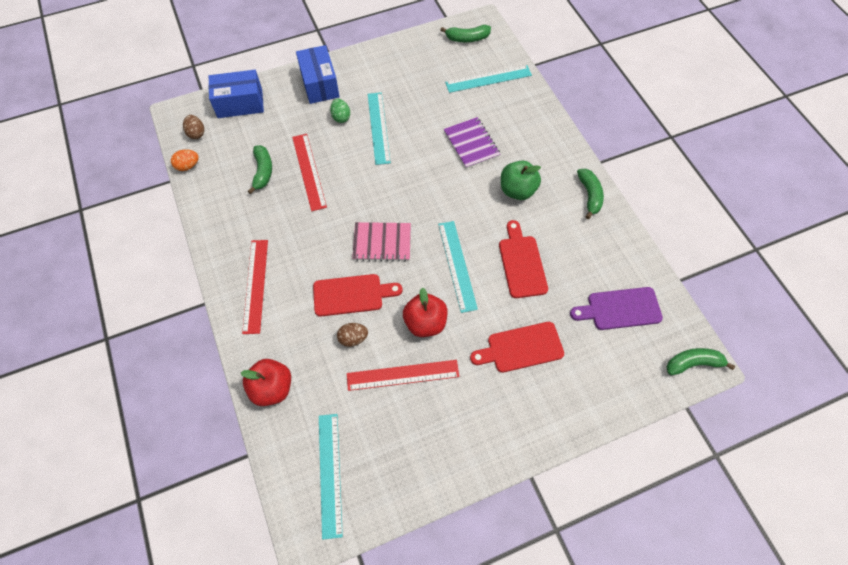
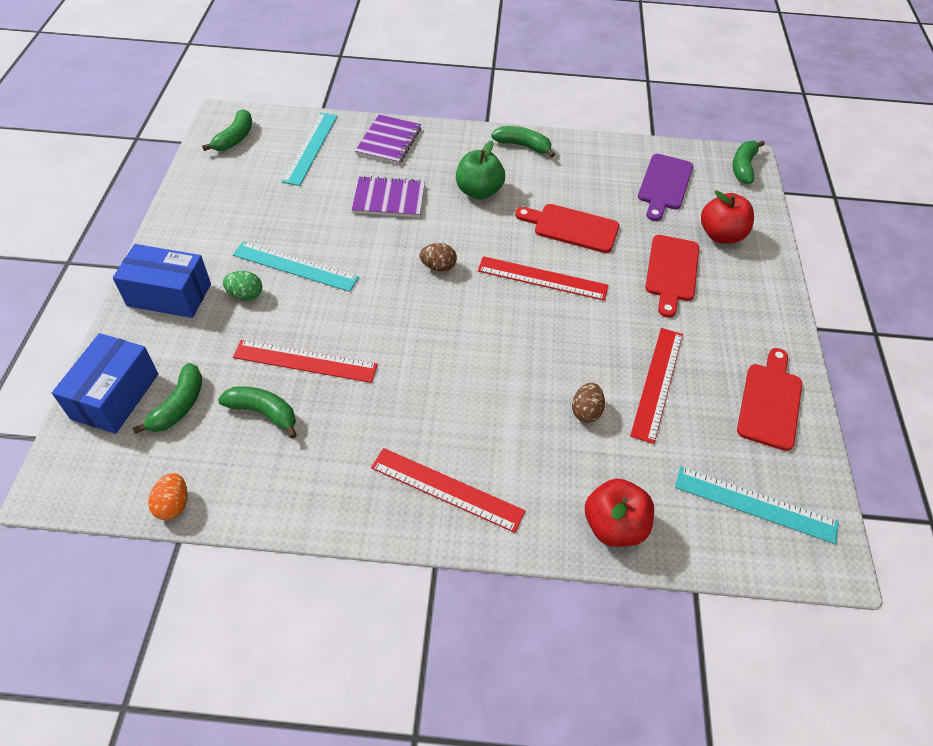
camera: 65 degrees left, 10 degrees down
(196, 133) = (120, 471): brown egg -> brown egg (438, 267)
(248, 133) = (179, 405): none -> green banana
(352, 294) = (524, 389): red cutting board -> red cutting board (770, 402)
(382, 242) = (468, 331): pink notebook -> none
(425, 323) = (600, 336): red apple -> red apple (721, 235)
(457, 265) = (542, 278): turquoise ruler -> red ruler
(529, 115) = (388, 141): none -> purple notebook

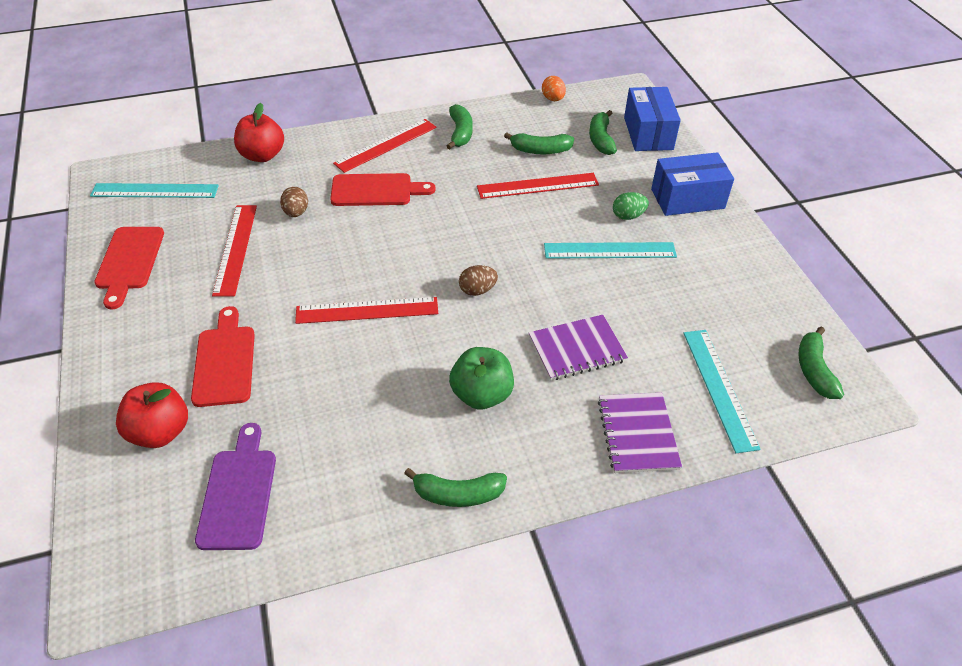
camera: 160 degrees right, 5 degrees down
(446, 489) = (386, 145): red ruler -> red ruler turned 45 degrees counterclockwise
(571, 228) = (352, 381): red cutting board -> red cutting board (376, 190)
(743, 167) = (110, 577): green banana -> green banana (460, 133)

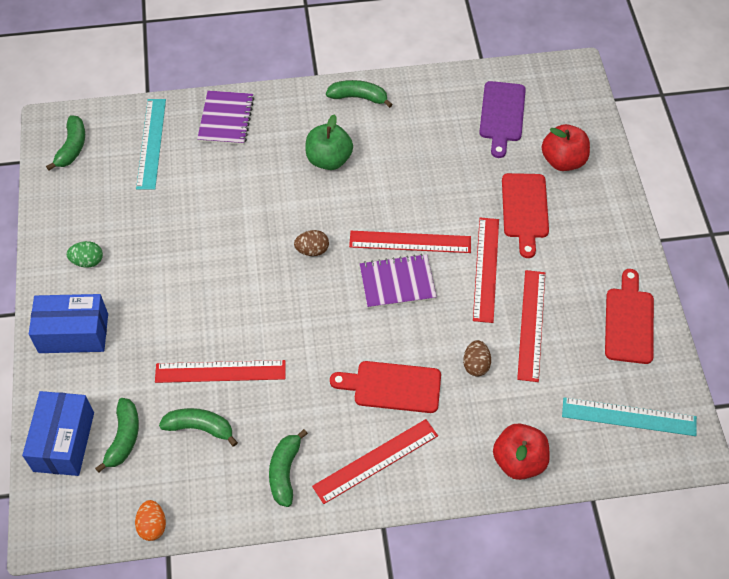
camera: 170 degrees left, 10 degrees up
(280, 293) = (485, 269): none -> red ruler
(577, 349) = (245, 186): purple notebook -> purple notebook (397, 283)
(609, 251) = (180, 278): turquoise ruler -> none
(628, 216) = (144, 318): green egg -> green egg (88, 261)

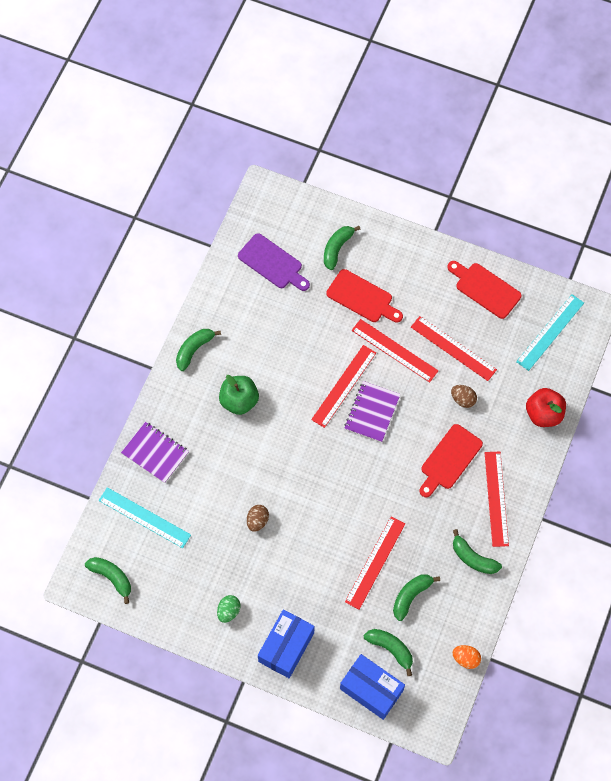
camera: 60 degrees left, 10 degrees up
(312, 250) = (312, 453): brown egg -> brown egg (257, 521)
(563, 161) = (337, 248): red apple -> green banana

